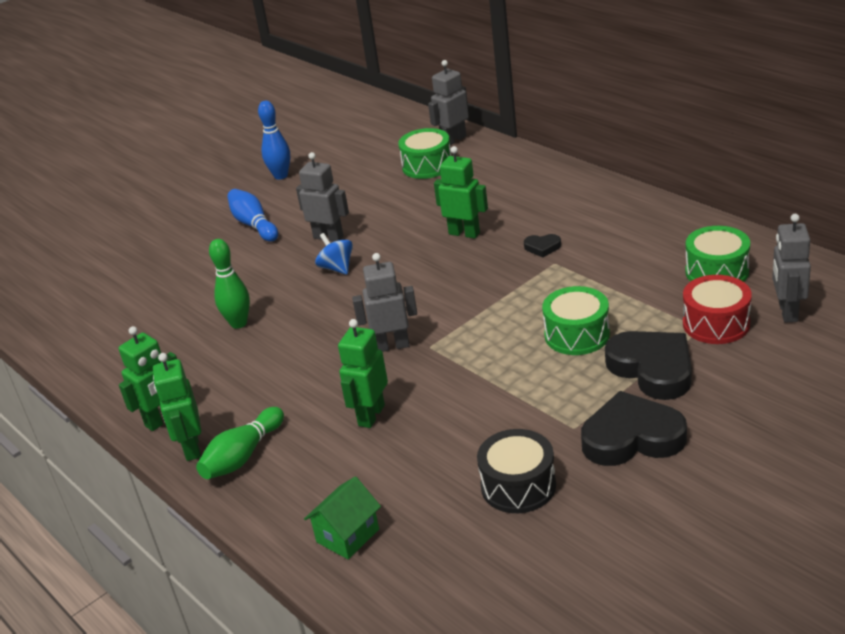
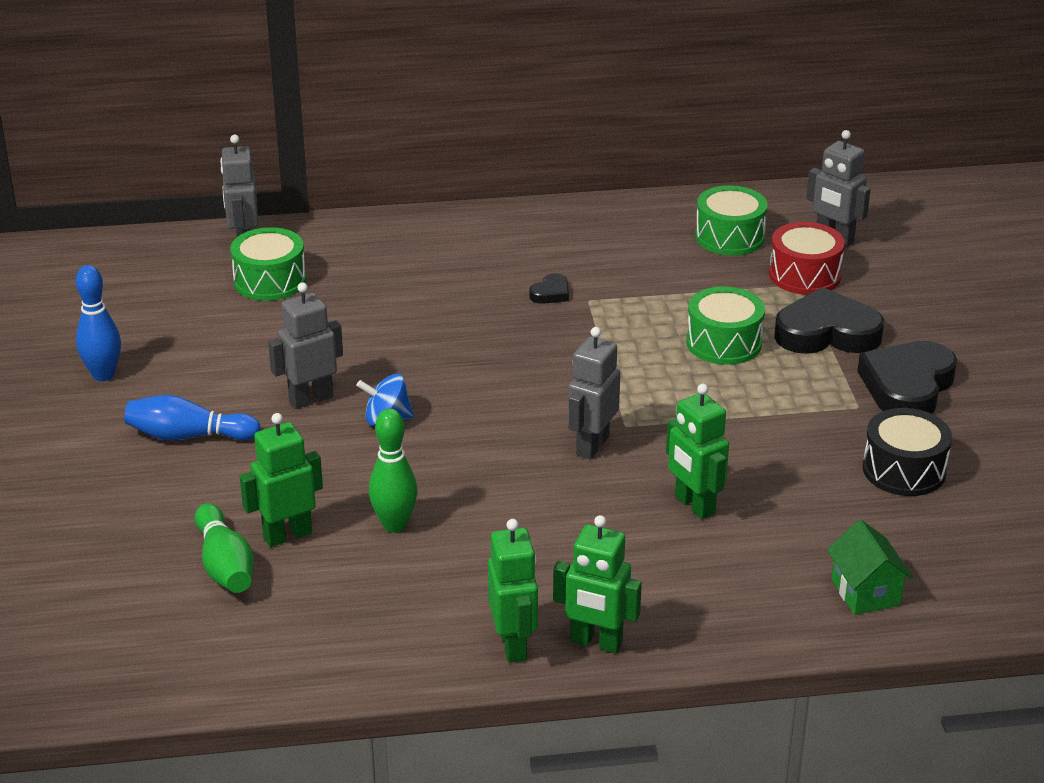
camera: 60 degrees left, 0 degrees up
(243, 456) = (657, 611): green bowling pin -> green bowling pin (225, 565)
(464, 233) = (450, 320): green robot -> green robot (287, 535)

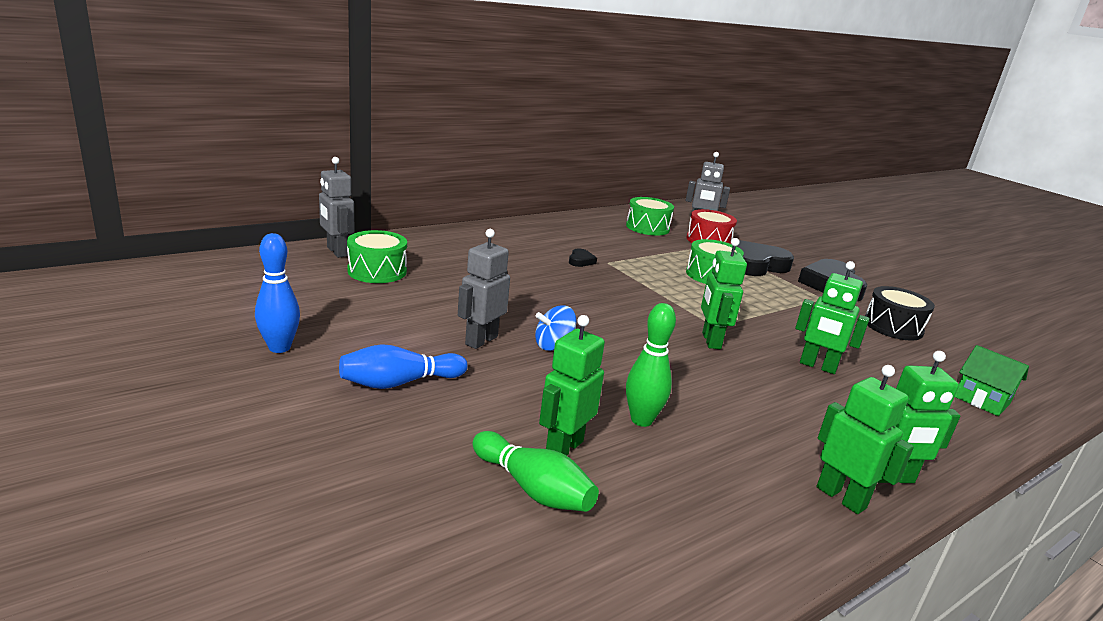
camera: 30 degrees left, 10 degrees down
(592, 445) = (710, 341): grey robot -> green robot

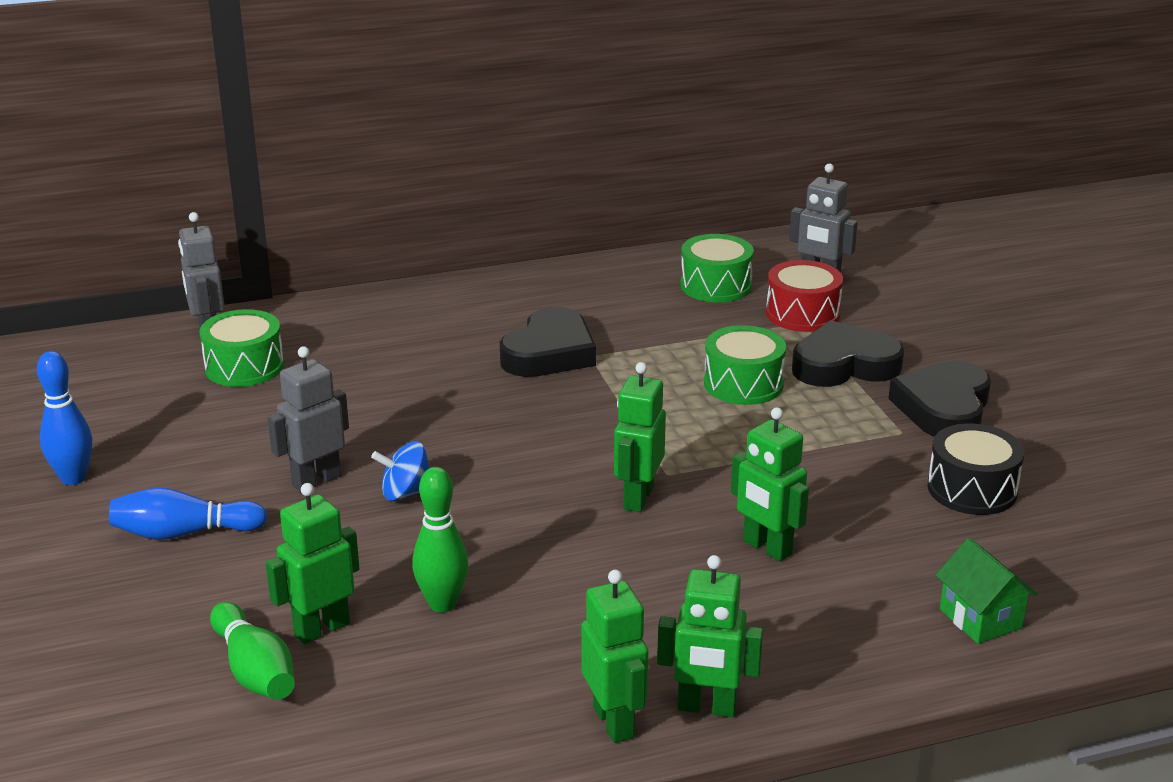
camera: 20 degrees right, 5 degrees up
(581, 261) = (549, 353): black heart -> black heart, size x2.25

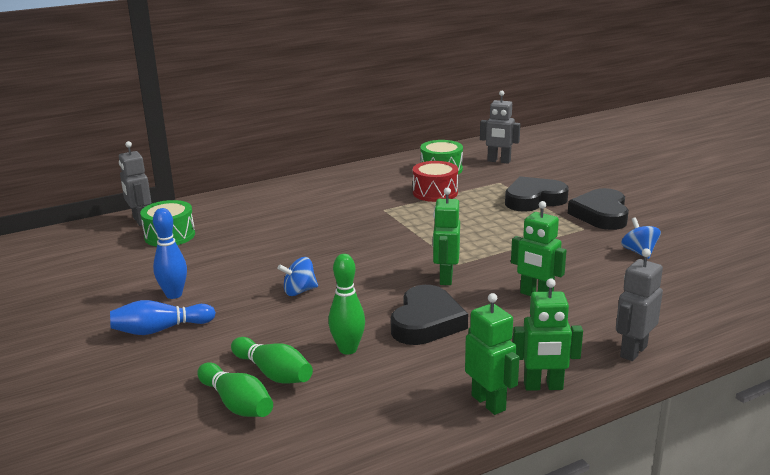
camera: 10 degrees left, 5 degrees down
(73, 478) = (74, 307): blue bowling pin -> blue bowling pin (174, 295)
(316, 480) = (238, 291): grey robot -> grey robot (633, 351)
(321, 629) = (273, 373): green robot -> green bowling pin
(549, 353) = (358, 210): black heart -> black heart (426, 322)
(743, 384) = (480, 214): green drum -> none
(802, 314) = (497, 178): red drum -> red drum (435, 192)
(972, 489) = (639, 252): black drum -> blue spinning top
(980, 618) = (681, 317): green house -> none

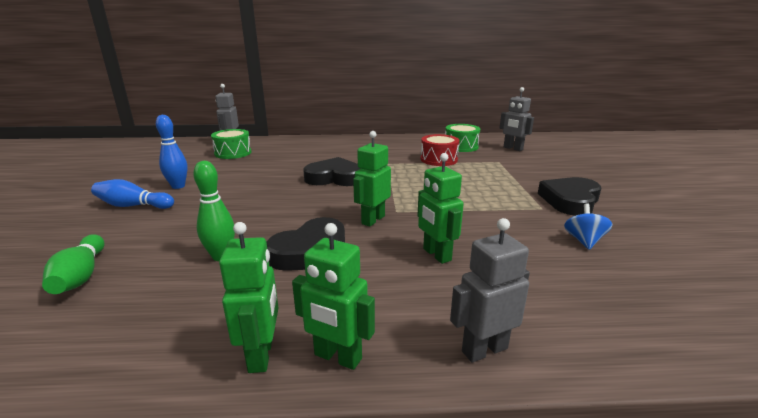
camera: 25 degrees right, 0 degrees up
(273, 373) = (143, 259): green bowling pin -> none
(299, 291) = (254, 203): blue spinning top -> none
(533, 200) = (515, 178): black heart -> black heart (334, 178)

